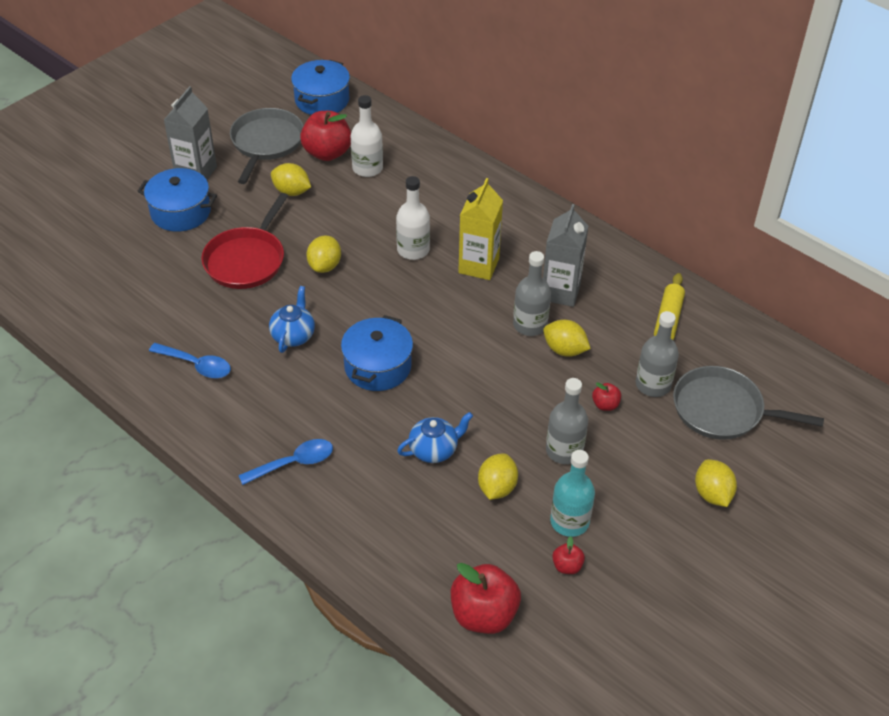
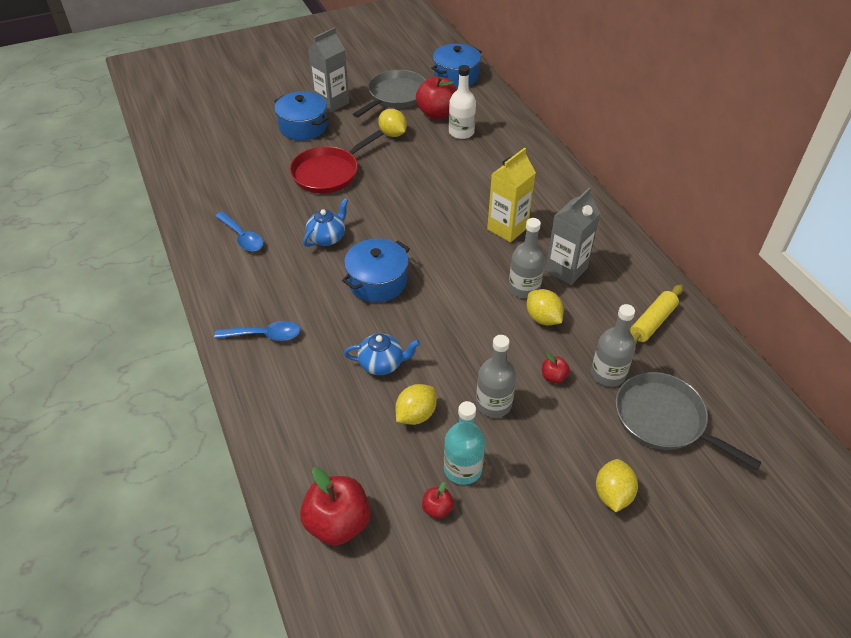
camera: 25 degrees right, 0 degrees up
(325, 266) = (384, 193): yellow lemon -> none
(413, 250) = (460, 201): white bottle -> none

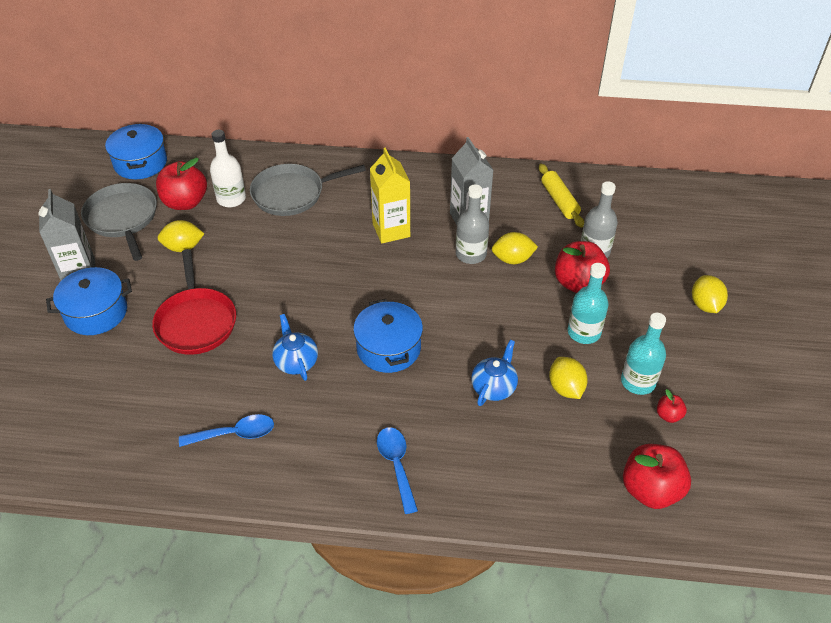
camera: 60 degrees left, 0 degrees up
(265, 335) = (396, 465): blue spoon -> blue spoon turned 45 degrees counterclockwise
(493, 404) = (584, 332): grey bottle -> turquoise bottle
(553, 377) = (578, 283): red apple -> red apple, size x2.11
(612, 494) = (705, 305): yellow lemon -> yellow lemon turned 45 degrees clockwise
(663, 419) = (654, 244): grey pan -> grey pan (292, 194)

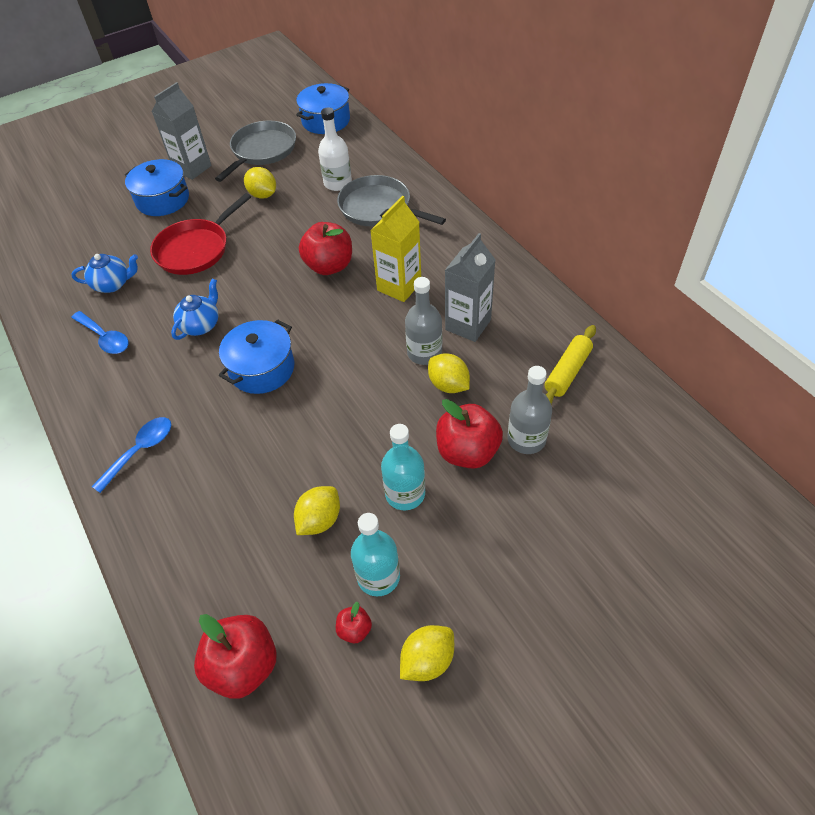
camera: 55 degrees right, 5 degrees up
(185, 202) = (309, 165): red apple -> red apple (329, 266)
(494, 387) = (276, 465): blue teapot -> blue teapot (113, 284)
(705, 305) = (547, 580): yellow lemon -> yellow lemon (427, 660)

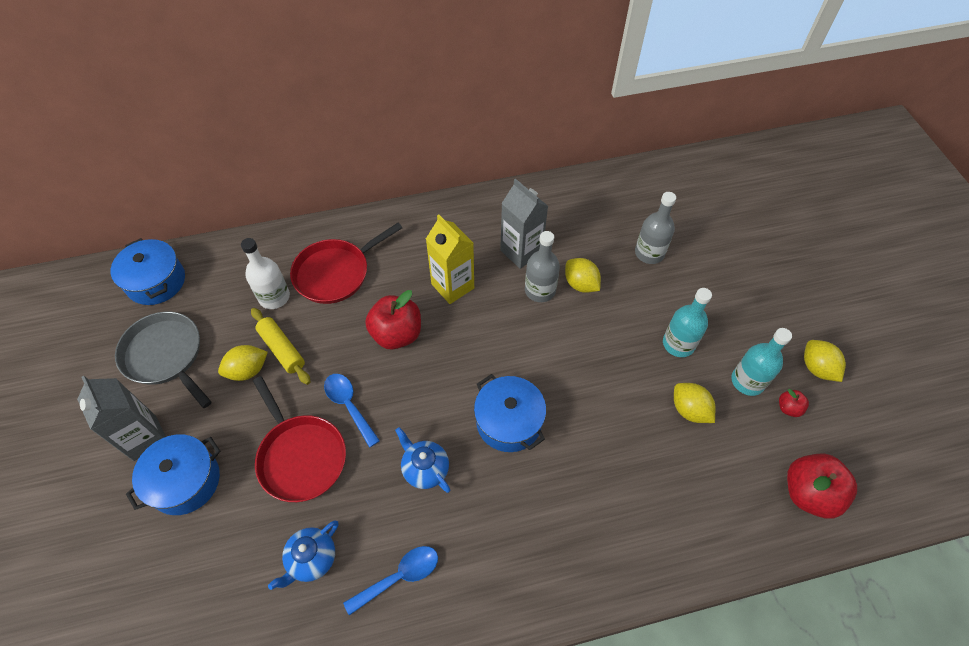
camera: 75 degrees left, 5 degrees up
(113, 284) = (311, 559): blue teapot -> blue teapot turned 150 degrees counterclockwise
(140, 451) = (574, 553): blue spoon -> blue spoon (349, 405)
(378, 208) = (335, 273): grey pan -> red pan
(448, 385) = (580, 284): yellow lemon -> yellow lemon turned 75 degrees clockwise
(467, 452) = (650, 292): red apple -> none
(567, 372) = (595, 208): yellow rolling pin -> yellow rolling pin (282, 349)

